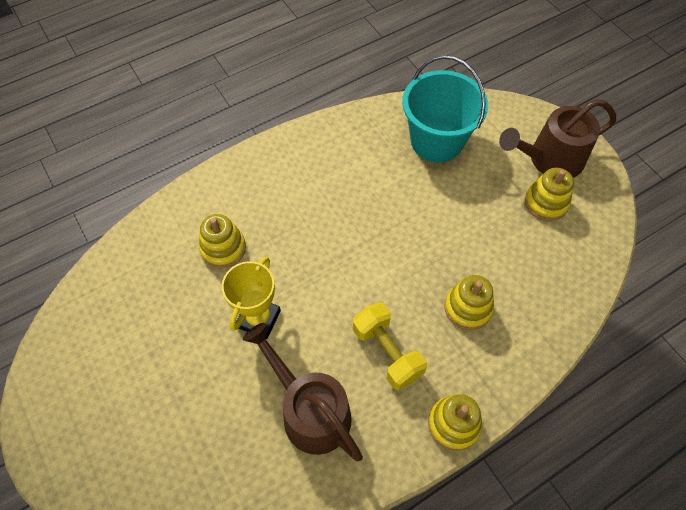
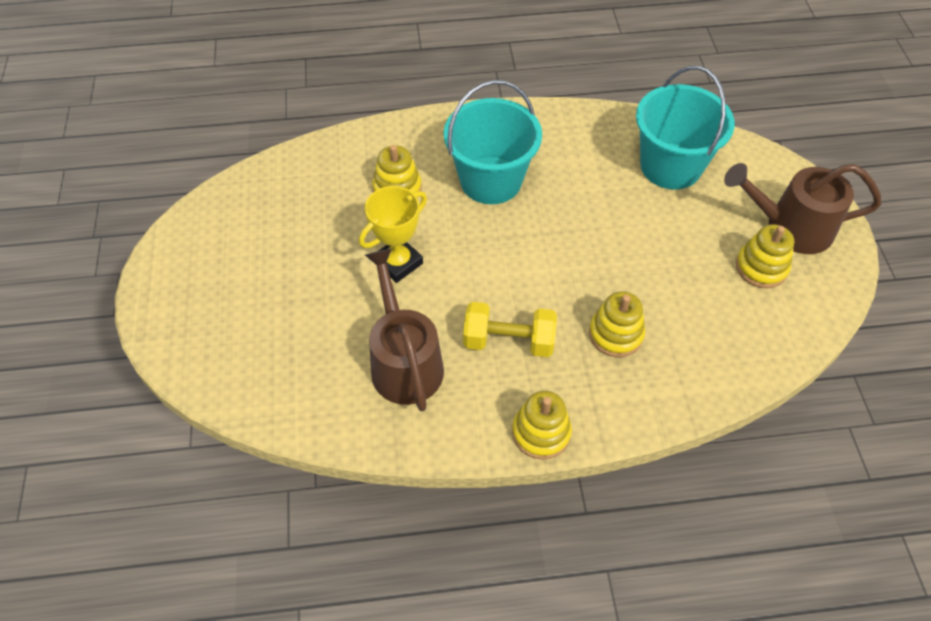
camera: 25 degrees right, 5 degrees down
(300, 209) = (491, 180): none -> turquoise bucket
(387, 352) = (508, 341): yellow dumbbell -> yellow dumbbell turned 75 degrees counterclockwise

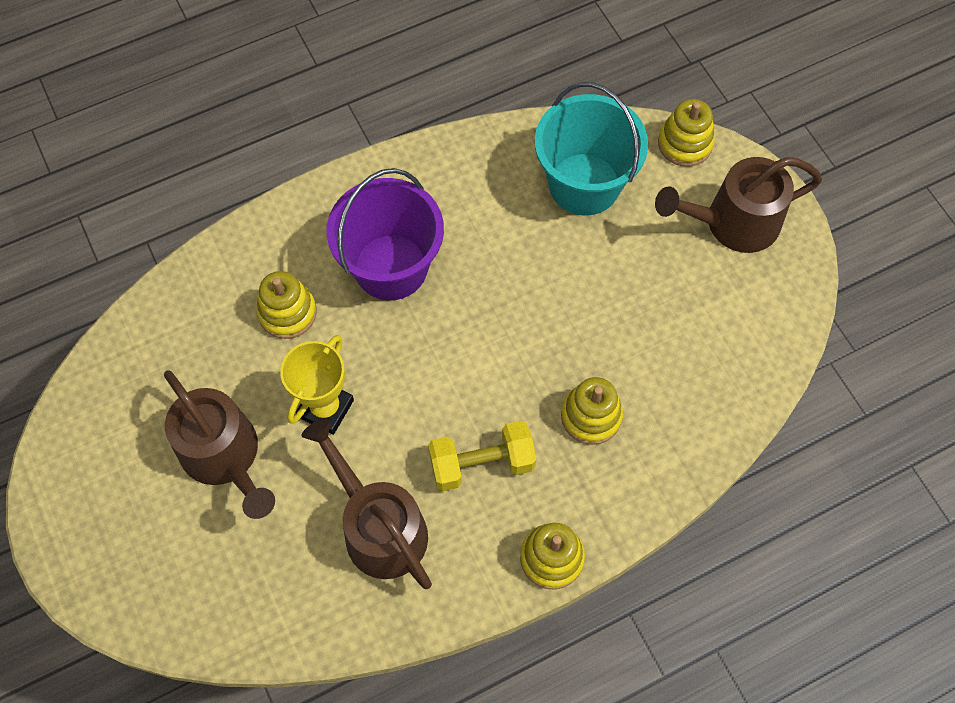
camera: 20 degrees left, 10 degrees up
(305, 273) = (225, 456): none -> brown watering can
(491, 180) = (391, 267): turquoise bucket -> purple bucket
(761, 267) = (716, 283): yellow stacking toy -> yellow stacking toy (685, 143)

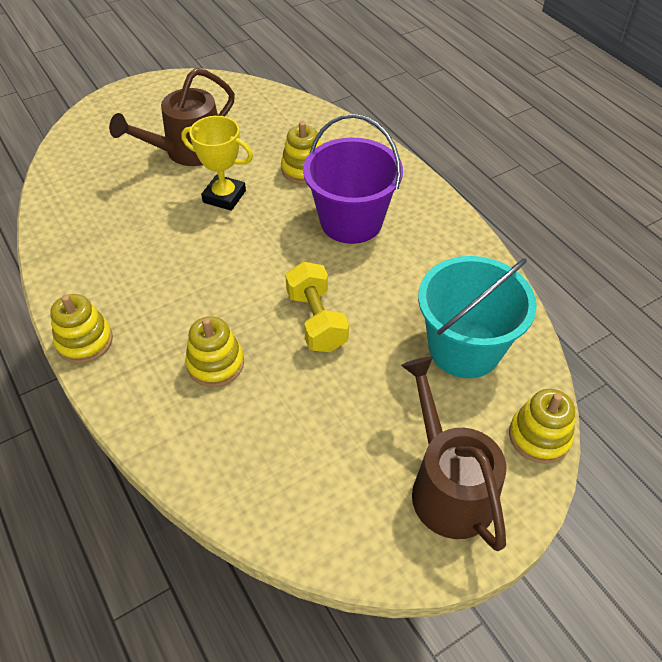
camera: 85 degrees right, 15 degrees down
(378, 527) = (126, 233): brown watering can -> none
(481, 463) = (174, 290): yellow dumbbell -> yellow dumbbell (317, 320)

